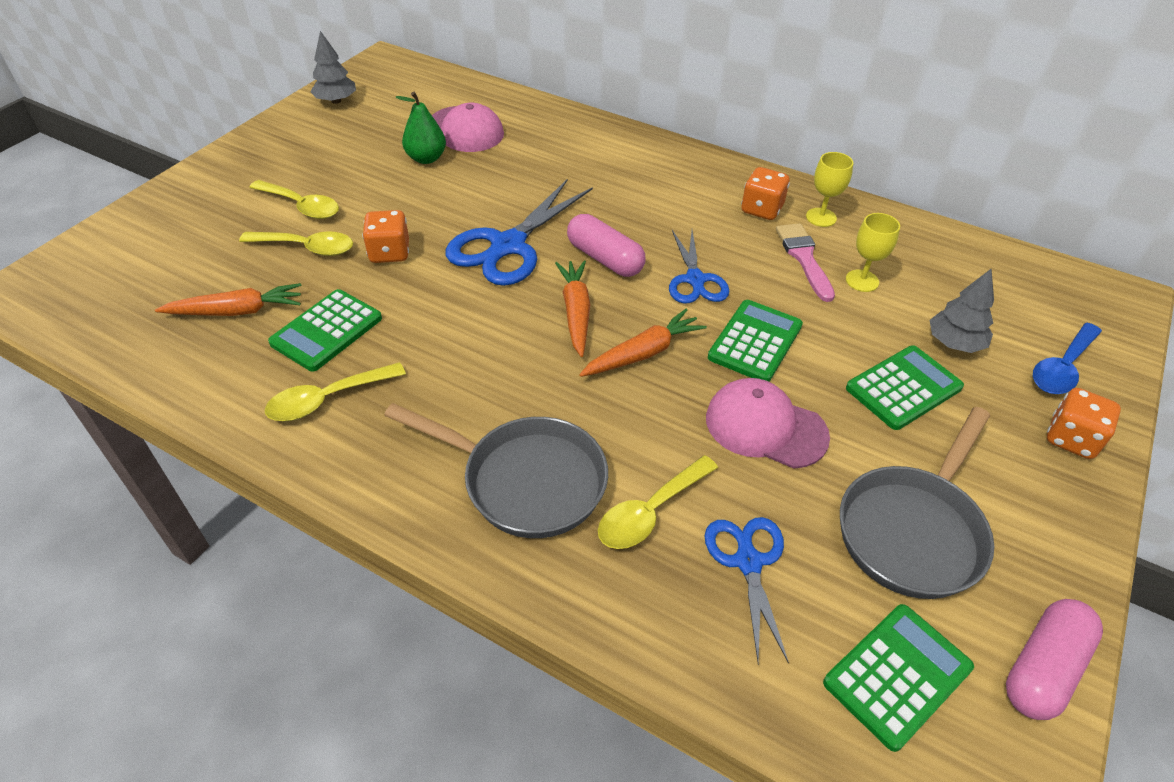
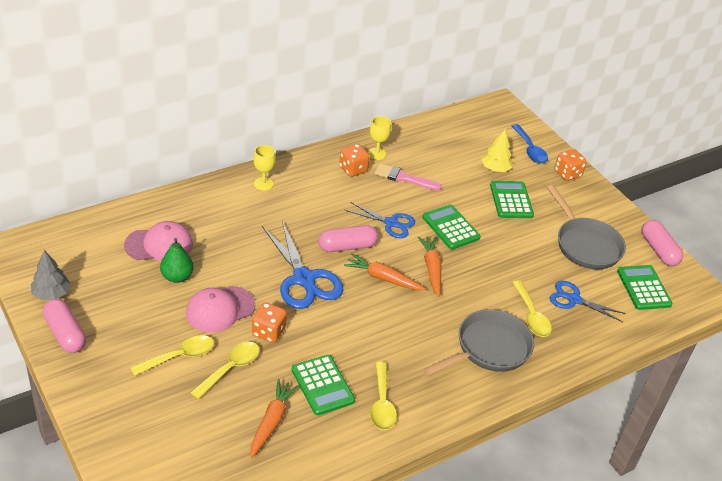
camera: 65 degrees left, 5 degrees down
(285, 129) = (65, 334): none -> pink capsule
(765, 427) = (506, 254): pink cap -> pink cap (220, 309)
(862, 281) = (434, 170): yellow goblet -> yellow goblet (263, 184)
(954, 343) = (495, 169): grey tree -> yellow tree

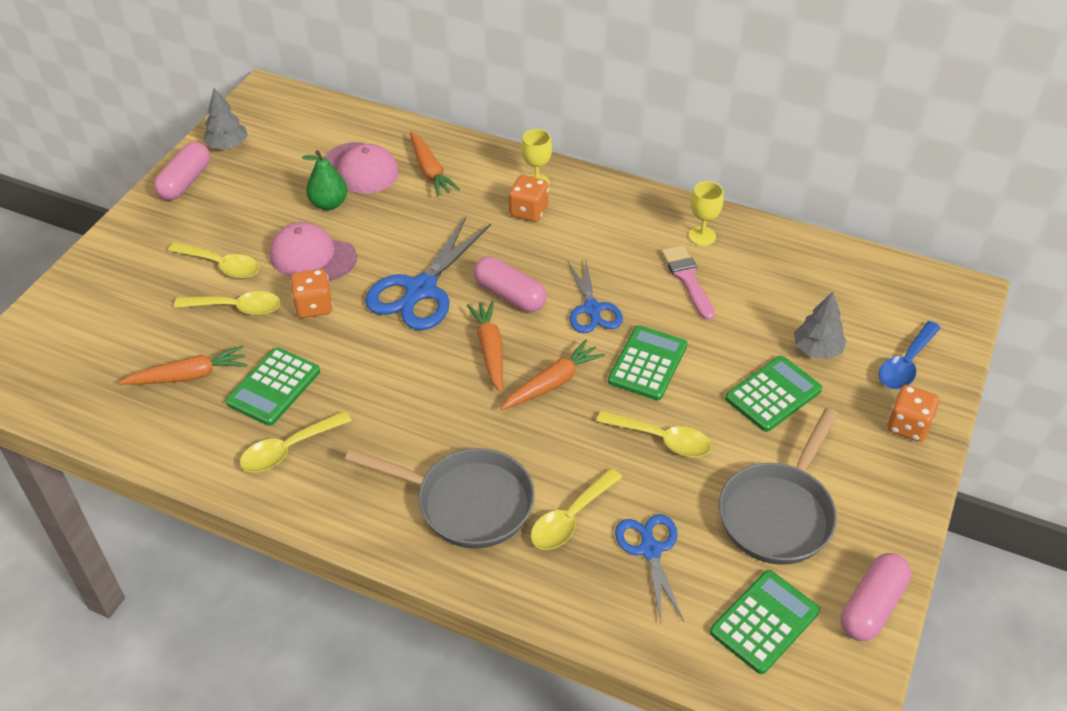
camera: 60 degrees right, 5 degrees up
(199, 218) = (430, 170): none -> orange carrot
(353, 169) = (648, 232): orange dice -> orange dice (528, 211)
(495, 169) = (817, 349): yellow tree -> grey tree
(507, 254) = (662, 439): none -> yellow spoon

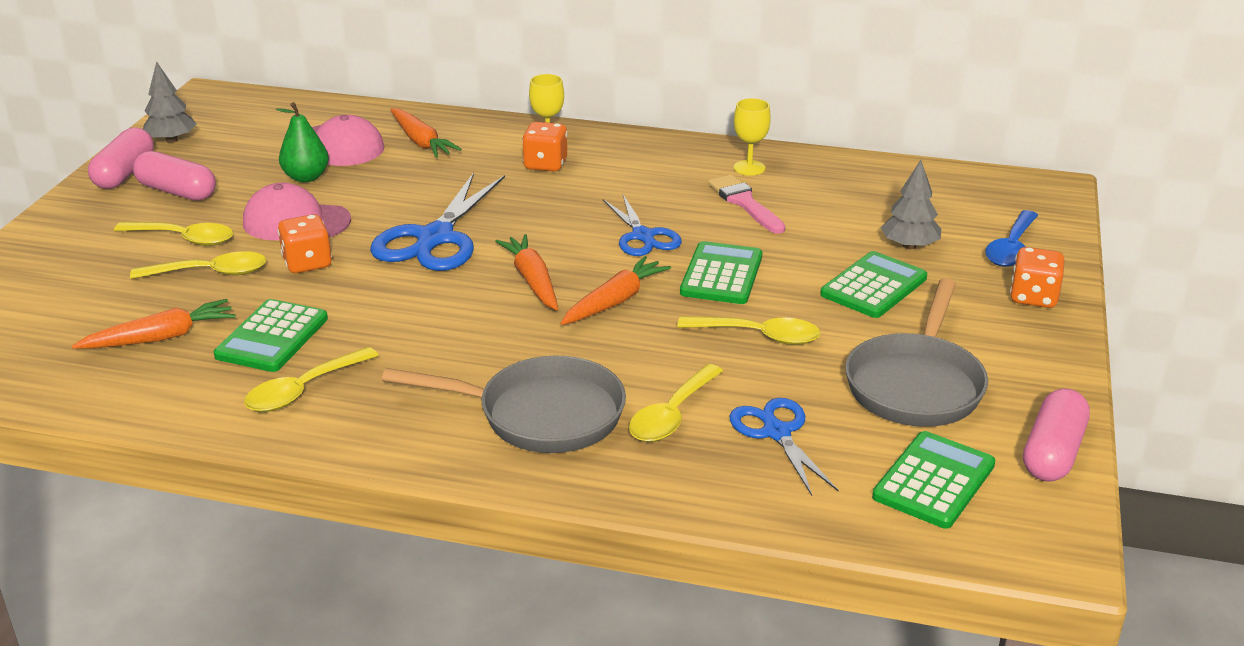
camera: 10 degrees left, 15 degrees down
(510, 295) = (543, 233): pink capsule -> pink capsule (177, 191)

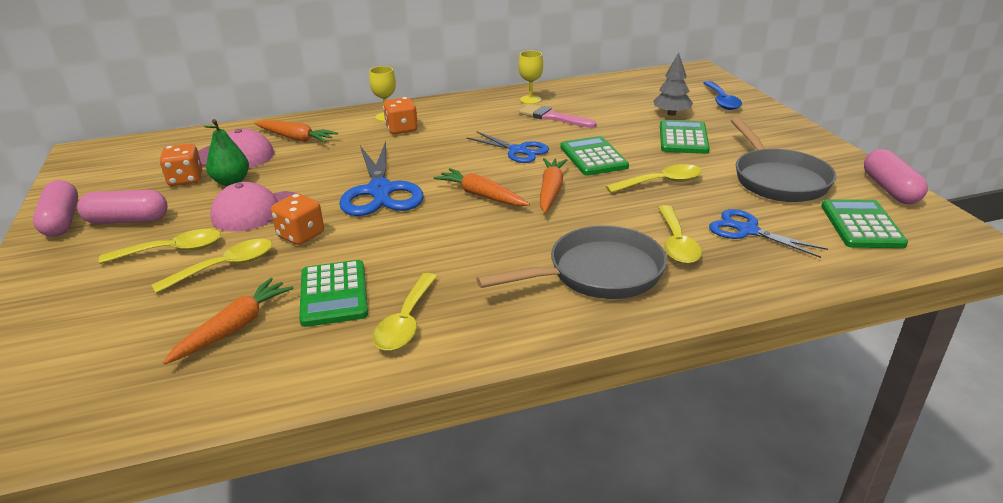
camera: 30 degrees left, 0 degrees up
(171, 140) = (82, 188): grey tree -> none
(1033, 297) = (766, 120): orange dice -> orange dice (186, 180)

